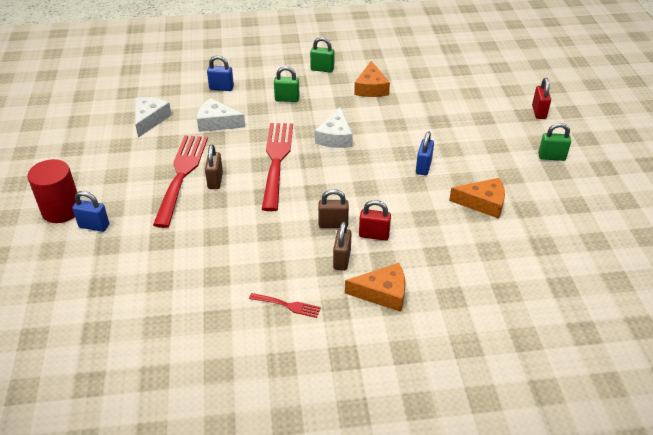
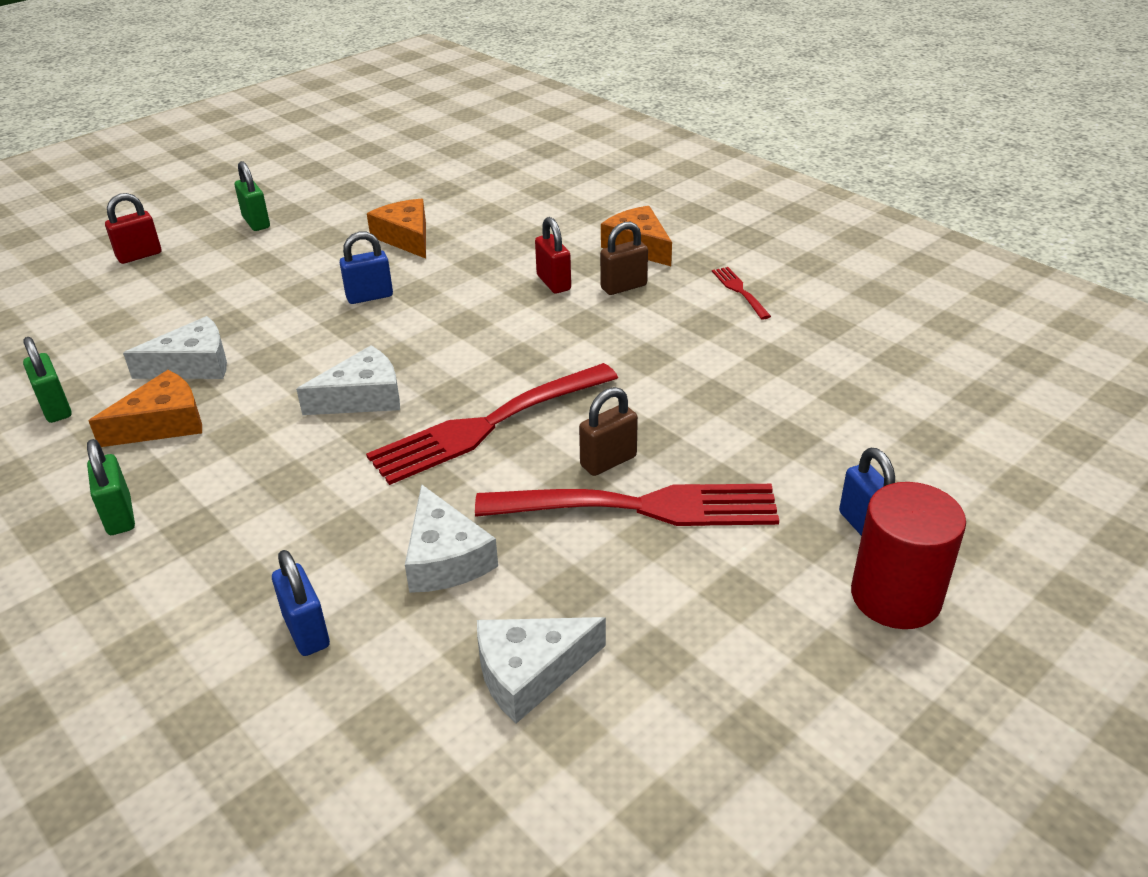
camera: 125 degrees left, 5 degrees down
(181, 175) = (639, 507): red fork -> red fork turned 150 degrees counterclockwise
(287, 99) = (280, 507): green padlock -> green padlock (56, 408)
(333, 224) = (570, 317): brown padlock -> none
(409, 104) = (193, 365): none -> white cheese

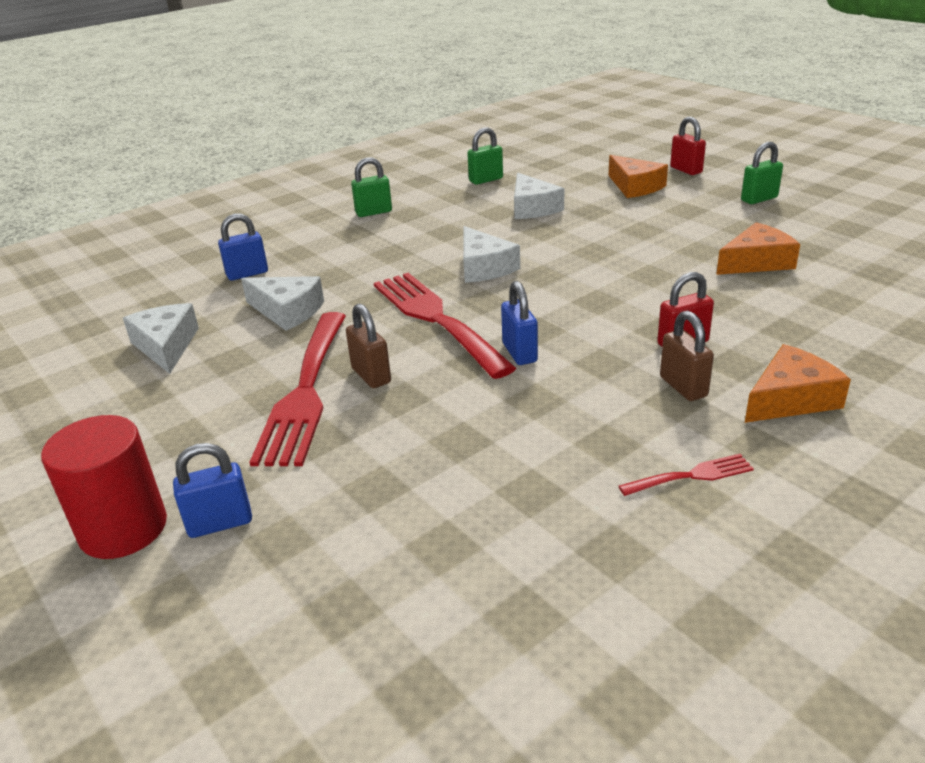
camera: 95 degrees right, 5 degrees down
(163, 423) = (464, 209): orange cheese -> orange cheese (635, 187)
(369, 296) = (638, 256): blue padlock -> blue padlock (519, 353)
(445, 558) = (287, 311): white cheese -> white cheese turned 135 degrees counterclockwise

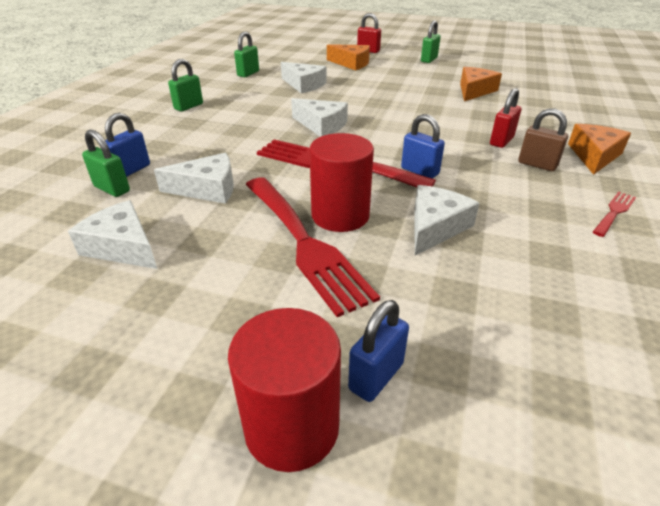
camera: 35 degrees left, 5 degrees up
(213, 289) = (112, 189): none -> green padlock
(371, 375) = (340, 215): brown padlock -> red cylinder
(448, 419) = (435, 227): none -> white cheese

